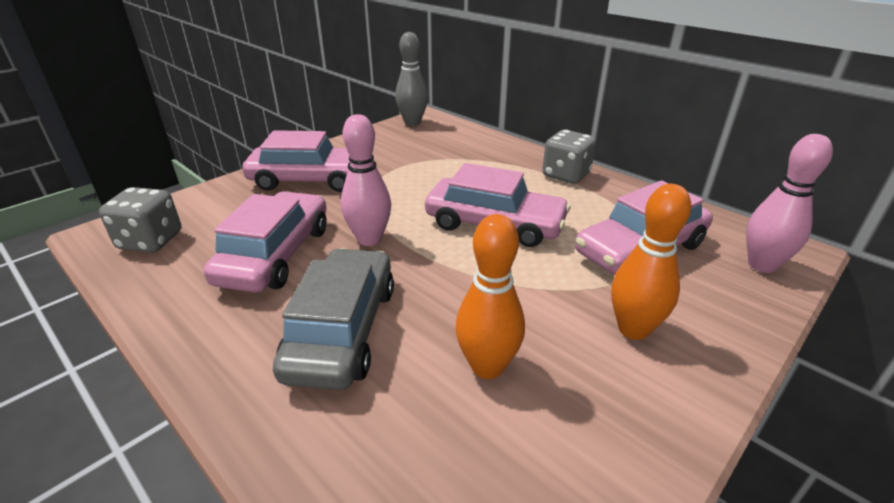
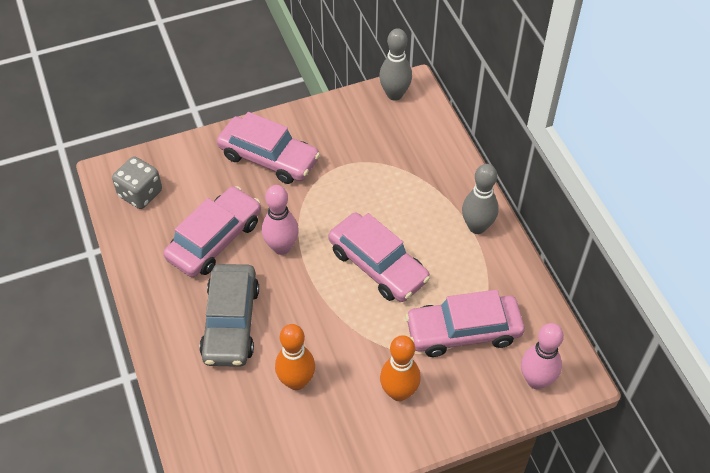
camera: 25 degrees right, 20 degrees up
(342, 330) = (231, 322): grey car -> grey car turned 150 degrees clockwise
(566, 175) = (477, 227): grey dice -> grey bowling pin

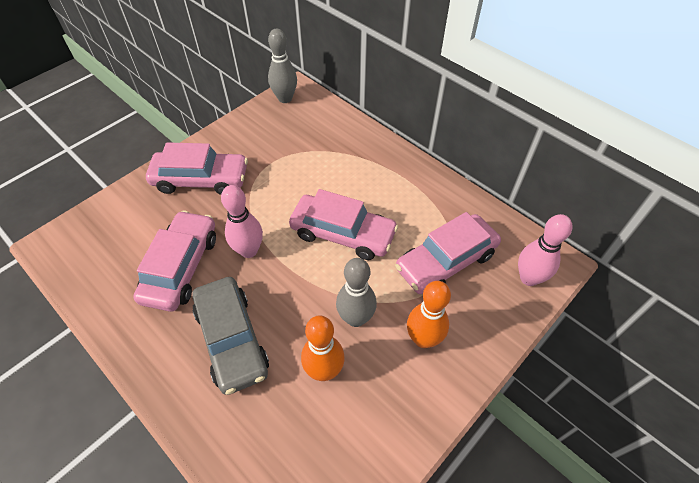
camera: 25 degrees left, 0 degrees up
(140, 194) = (88, 252): grey dice -> none
(477, 227) = (406, 173): grey bowling pin -> grey bowling pin (355, 318)

